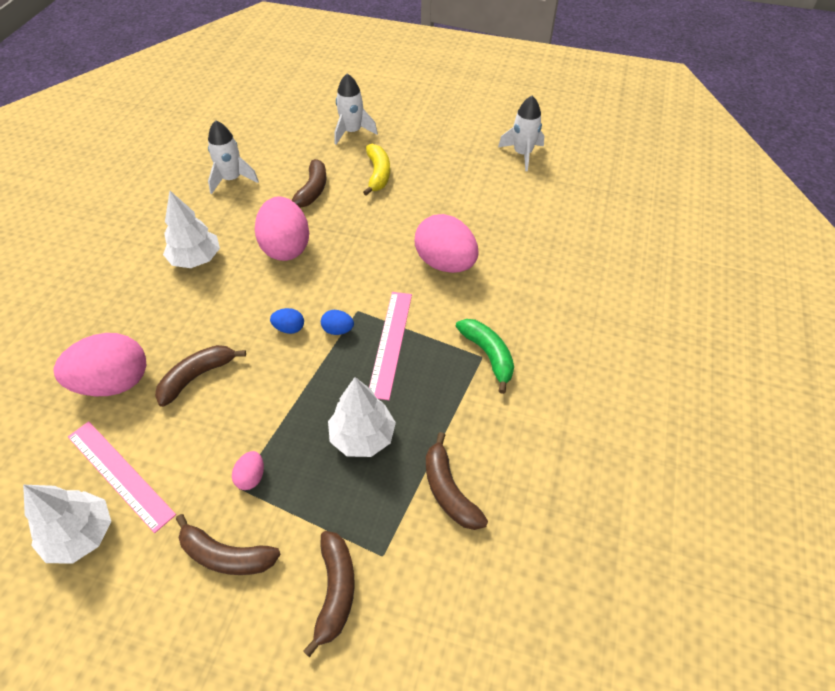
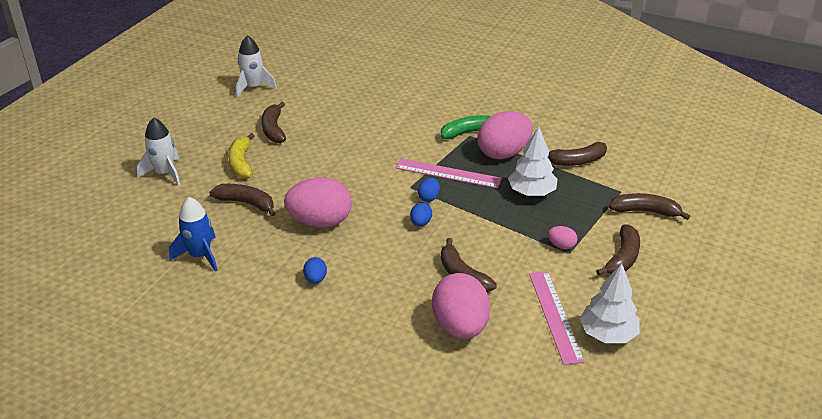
camera: 80 degrees left, 15 degrees down
(120, 474) = (555, 316): pink ruler -> pink ruler turned 60 degrees counterclockwise
(196, 259) = (315, 279): white tree -> blue egg
(232, 179) = (200, 256): white rocket -> blue rocket
(378, 174) = (241, 163): yellow banana -> yellow banana turned 105 degrees counterclockwise
(445, 184) = (273, 129): none -> brown banana
(445, 263) = (371, 140): pink egg -> pink egg (503, 153)

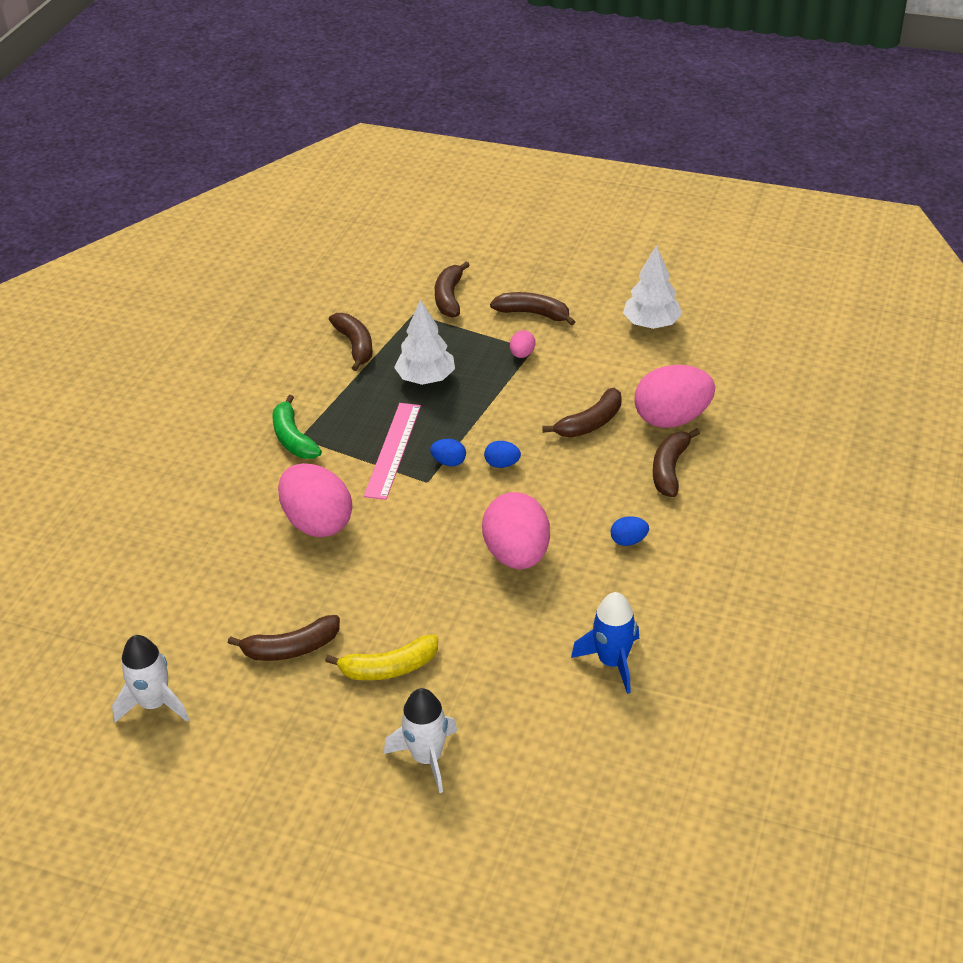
camera: 95 degrees left, 5 degrees up
(246, 203) = (488, 639): brown banana -> brown banana (669, 469)
(503, 153) = (342, 405): pink egg -> pink egg (317, 523)
(555, 316) = (635, 357): pink ruler -> none

